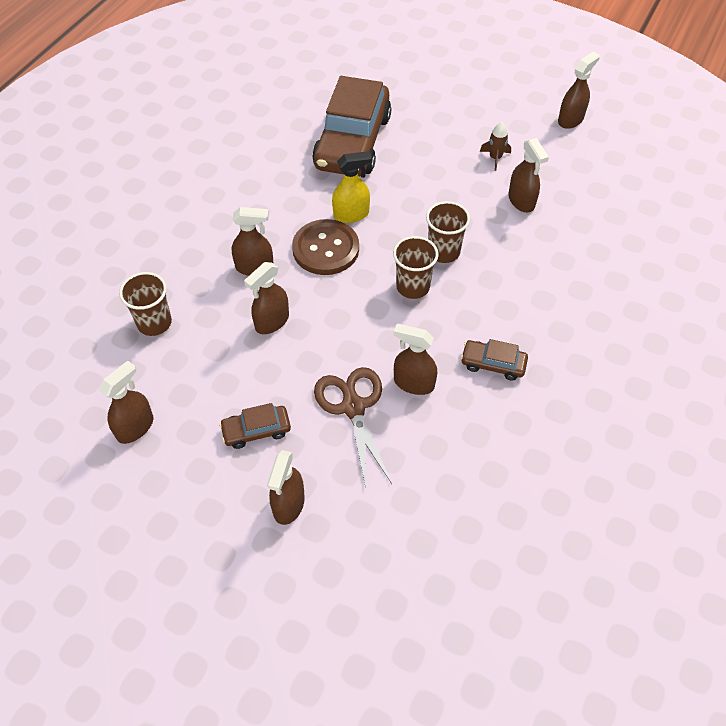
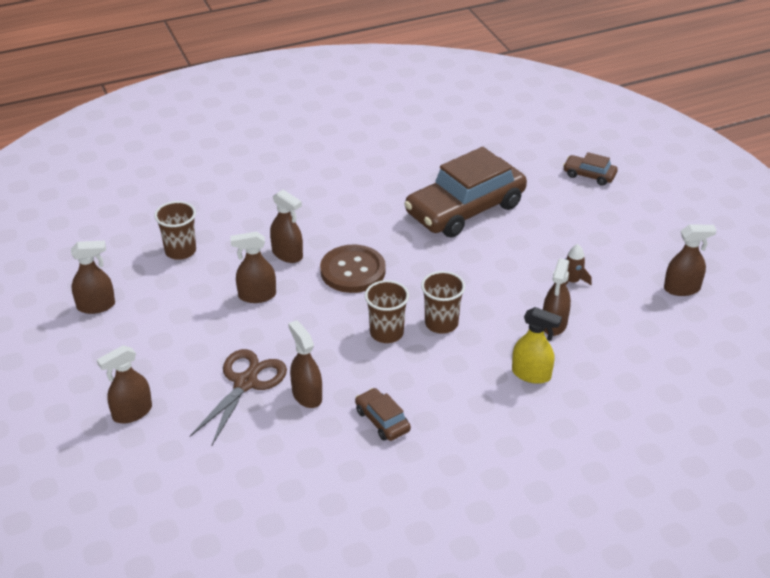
camera: 40 degrees right, 15 degrees down
(256, 430) = (165, 356): brown car -> brown car (589, 175)
(351, 214) = (401, 258): yellow spray bottle -> yellow spray bottle (531, 374)

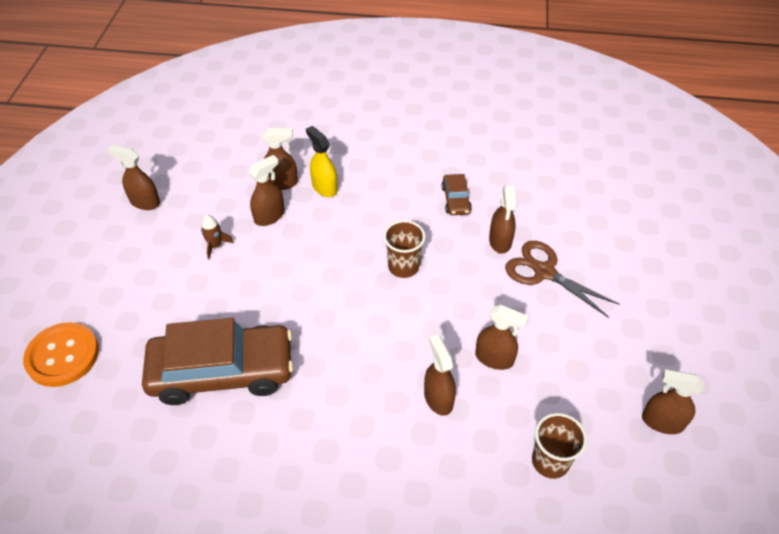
camera: 150 degrees left, 10 degrees up
(132, 412) = (648, 285): brown spray bottle -> brown spray bottle (281, 183)
(245, 383) = (544, 272): brown scissors -> brown scissors turned 75 degrees clockwise
(353, 271) = (388, 345): brown button -> none
(441, 323) = (353, 255): brown cup -> none
(589, 175) = (62, 356): brown car -> orange button

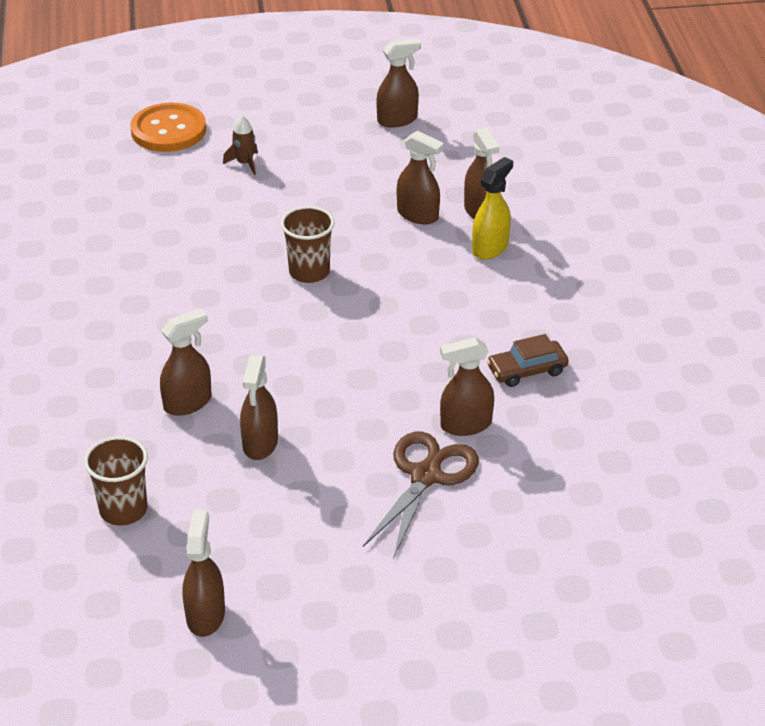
camera: 75 degrees right, 10 degrees down
(145, 202) = (397, 120): brown spray bottle -> brown spray bottle turned 60 degrees clockwise
(215, 246) = (352, 186): brown rocket -> brown rocket (244, 163)
(222, 371) = (179, 235): brown car -> none
(403, 266) = (381, 341): brown cup -> brown cup (309, 272)

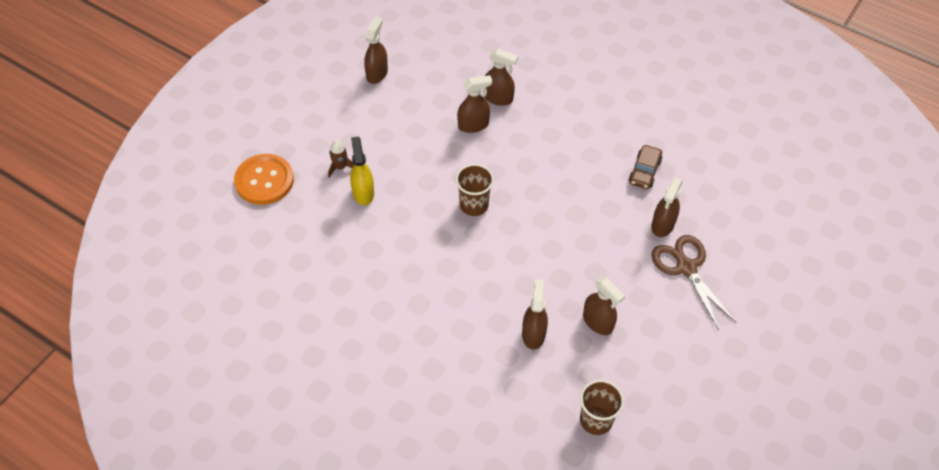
camera: 50 degrees left, 15 degrees up
(205, 615) = (709, 432): brown spray bottle -> none
(490, 248) = (533, 116): yellow spray bottle -> yellow spray bottle (363, 192)

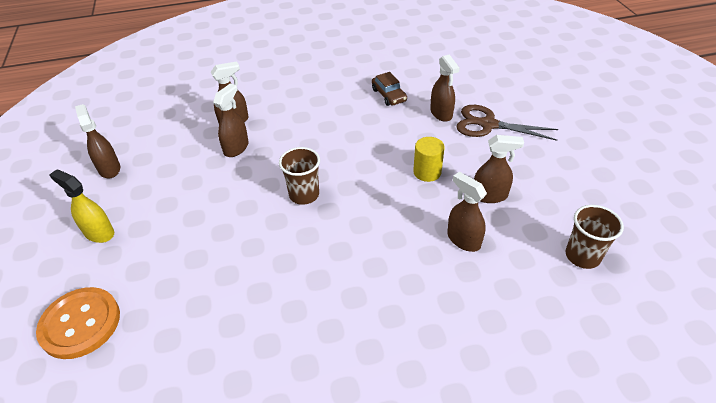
camera: 45 degrees left, 10 degrees down
(340, 167) = (152, 254): brown rocket -> none
(363, 192) = (198, 256): yellow spray bottle -> yellow spray bottle (99, 233)
(579, 264) = (427, 172): none -> yellow cylinder

